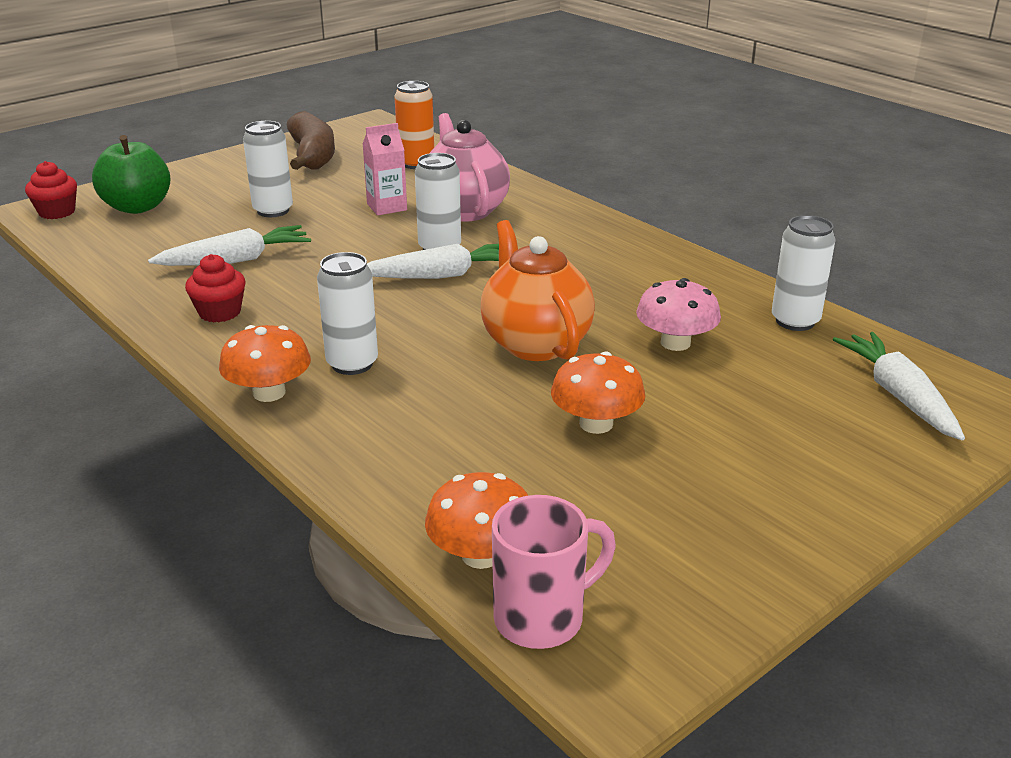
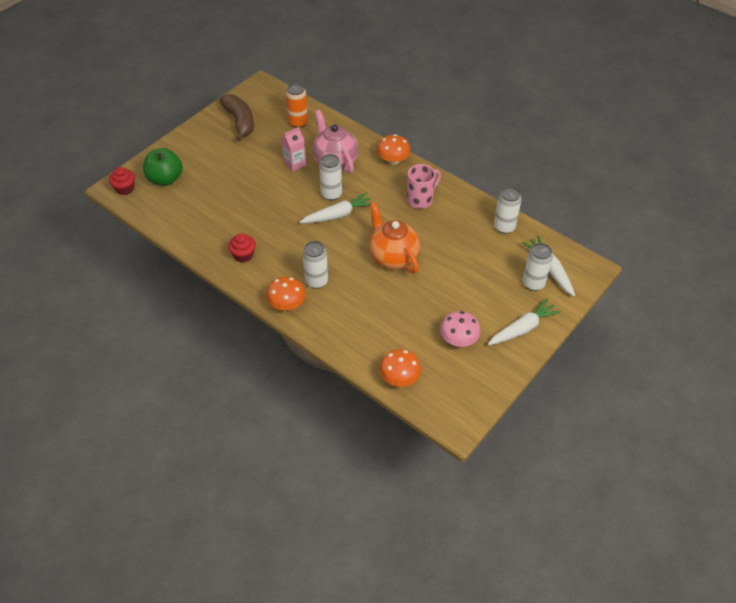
camera: 10 degrees left, 20 degrees up
(236, 260) = (235, 216): white carrot -> white carrot (523, 328)
(273, 211) = (237, 174): white can -> white can (533, 283)
(542, 618) = (428, 402): pink mug -> pink mug (420, 199)
(596, 424) = (429, 303): orange mushroom -> orange mushroom (393, 160)
(675, 343) = (454, 248): pink mushroom -> pink mushroom (458, 339)

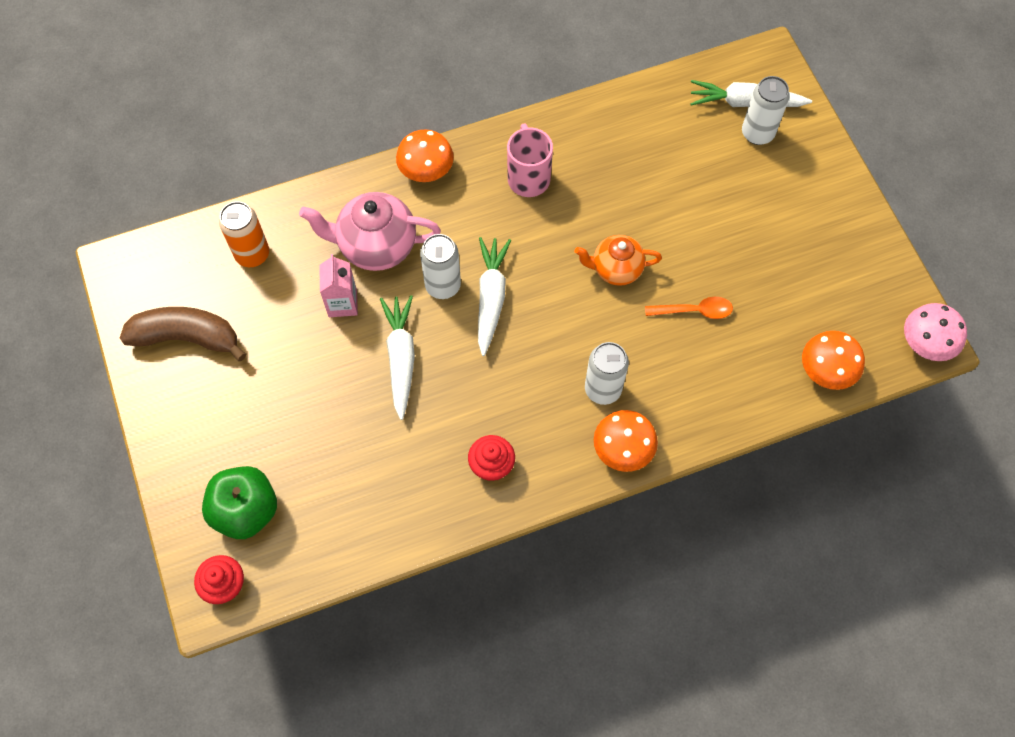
camera: 60 degrees left, 15 degrees up
(393, 257) = (616, 269): orange teapot -> orange teapot, size x0.64
(393, 301) = (694, 311): none -> orange spoon
(458, 339) = (801, 268): pink mushroom -> pink mushroom (926, 342)
(504, 227) = (642, 109): white can -> none
(523, 328) = (822, 187): white carrot -> white carrot (401, 358)

